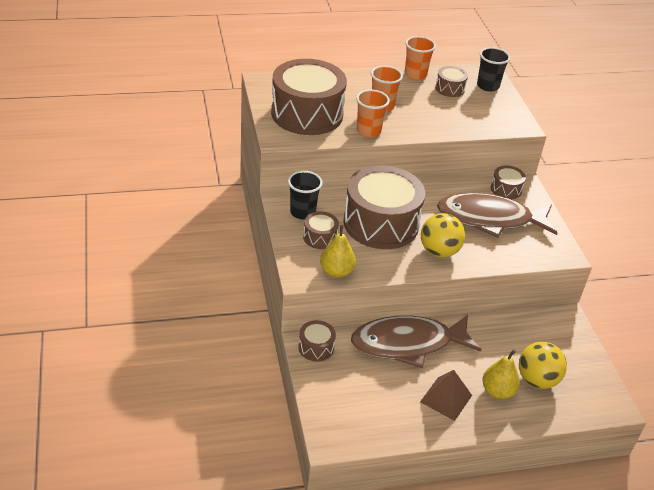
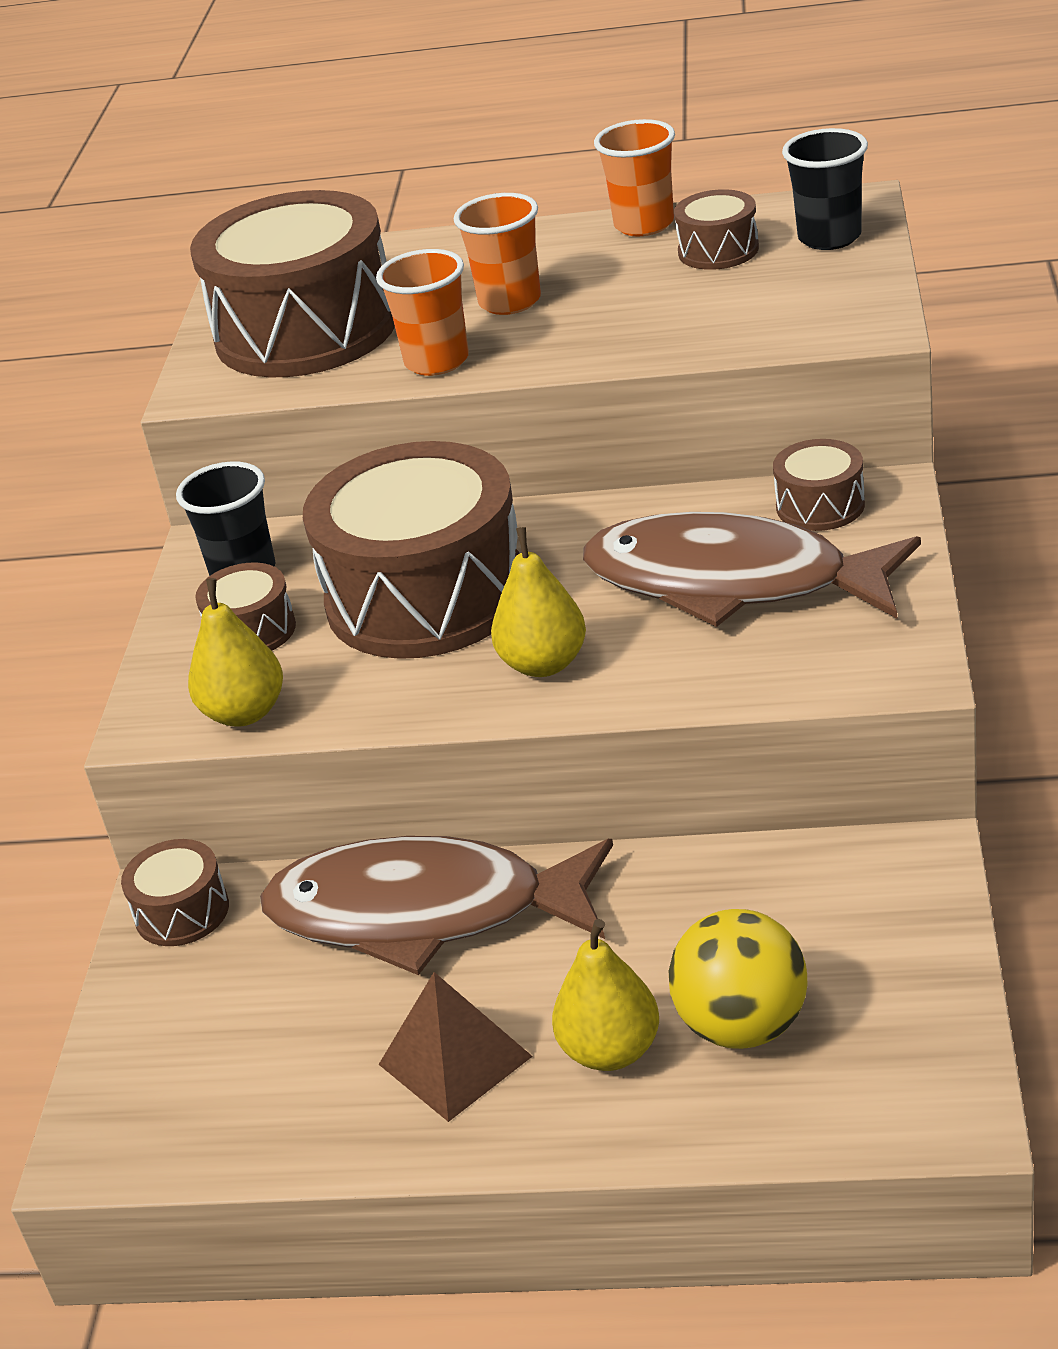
camera: 25 degrees right, 5 degrees down
(439, 251) = (544, 664): yellow ball -> yellow pear

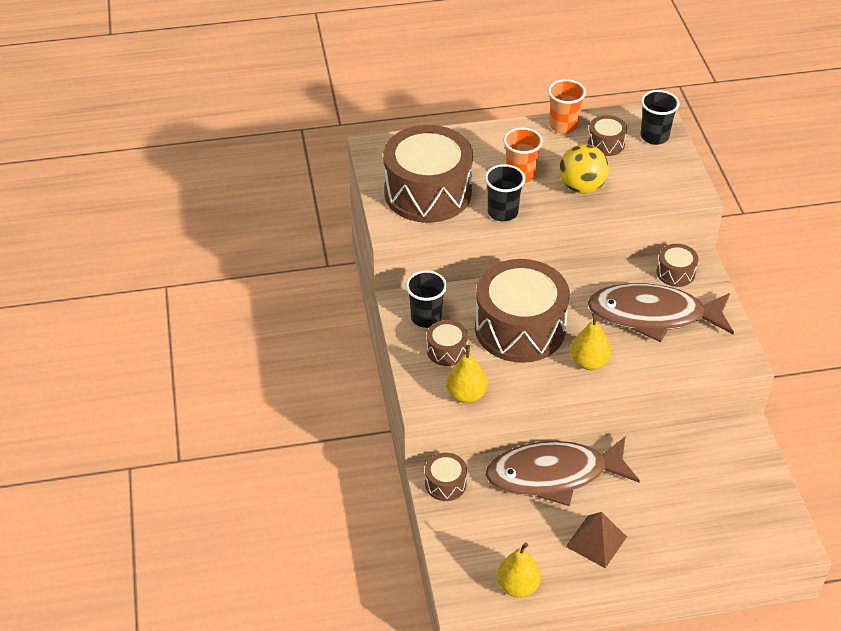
camera: 20 degrees left, 10 degrees up
(437, 361) = (502, 212): orange cup -> black cup
(610, 1050) = (657, 531): yellow pear -> yellow pear (517, 586)
(743, 1025) = (705, 514): yellow ball -> yellow ball (581, 187)

